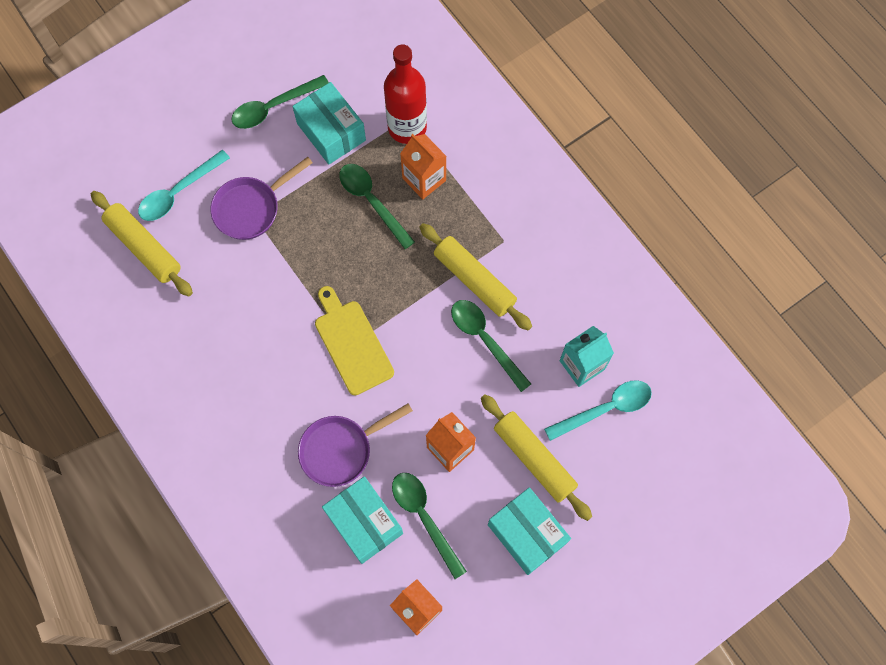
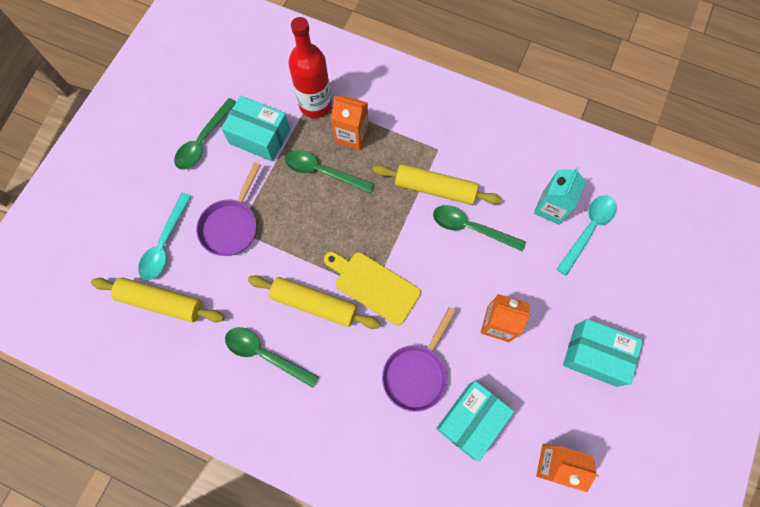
camera: 30 degrees left, 0 degrees up
(364, 523) = (471, 420): turquoise box -> turquoise box turned 75 degrees counterclockwise
(424, 517) = (513, 388): green spoon -> green spoon (265, 354)
(534, 459) = (563, 295): yellow rolling pin -> yellow rolling pin (314, 304)

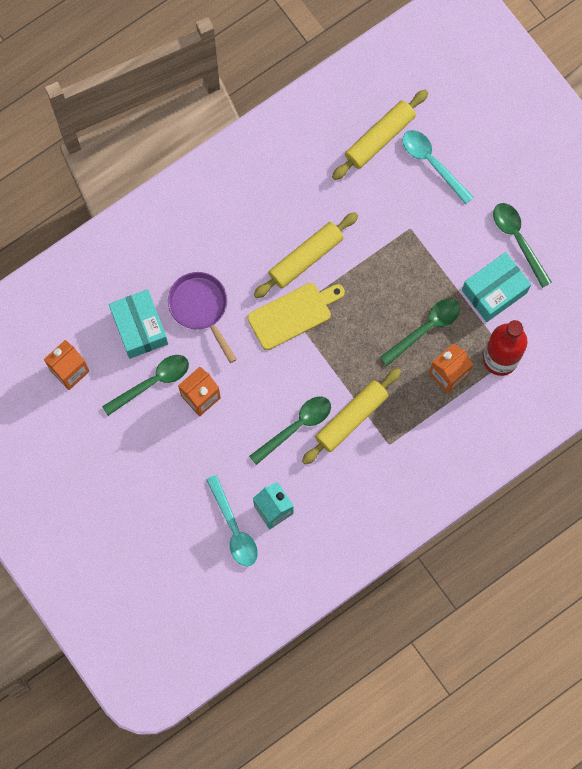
camera: 120 degrees right, 5 degrees up
(231, 225) = (417, 225): purple pan -> none
(265, 354) = (286, 198): green spoon -> green spoon (152, 382)
(595, 355) = (128, 459): turquoise box -> none

